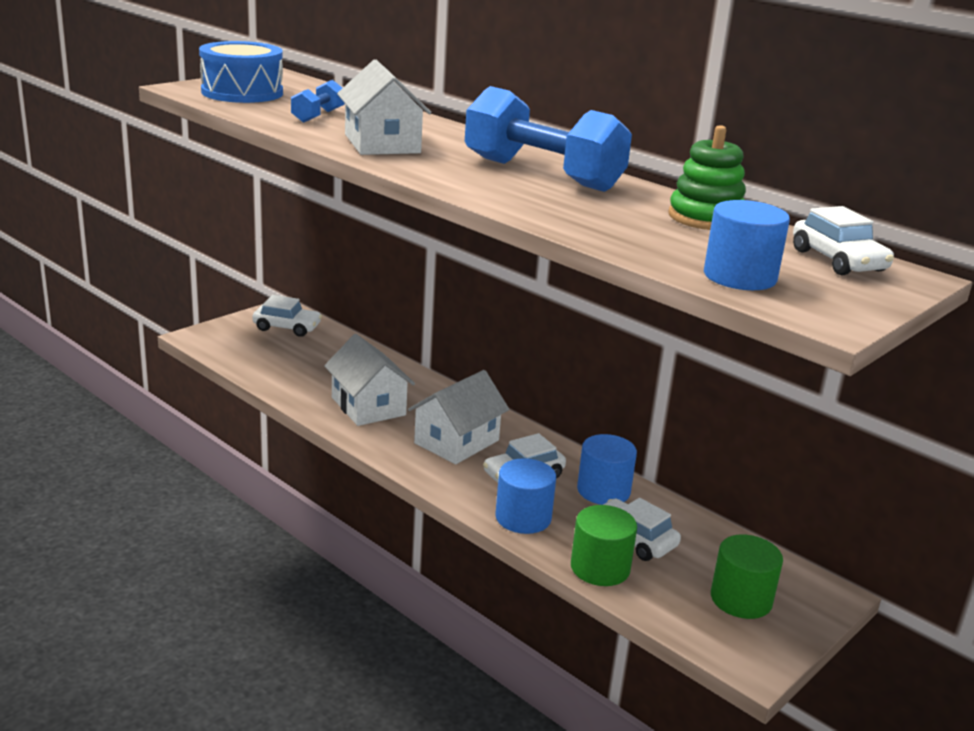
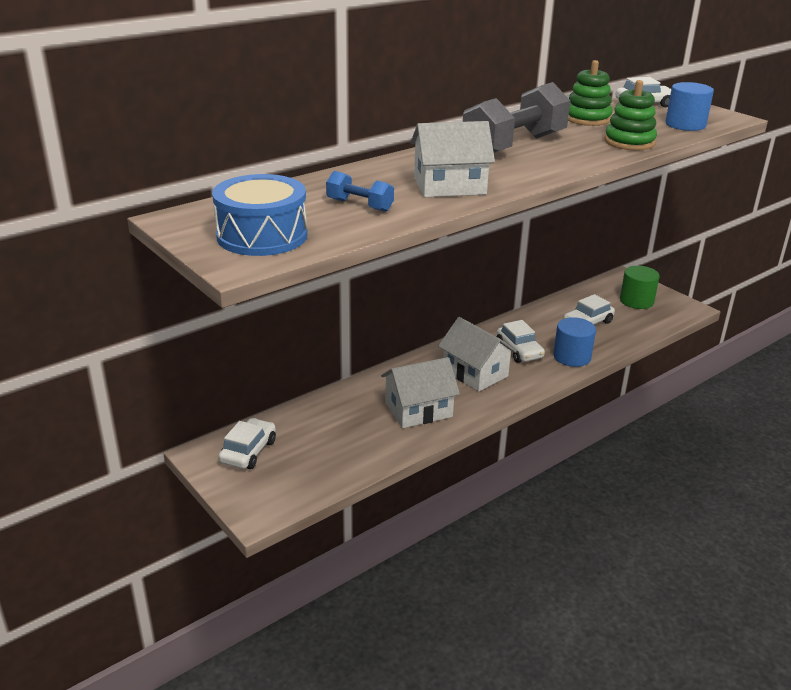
camera: 80 degrees left, 5 degrees up
(542, 174) = (514, 146): blue dumbbell -> grey dumbbell
(600, 568) = (620, 337): green cylinder -> none
(603, 491) = (534, 324): blue cylinder -> none
(606, 231) = (629, 142): none -> green stacking toy

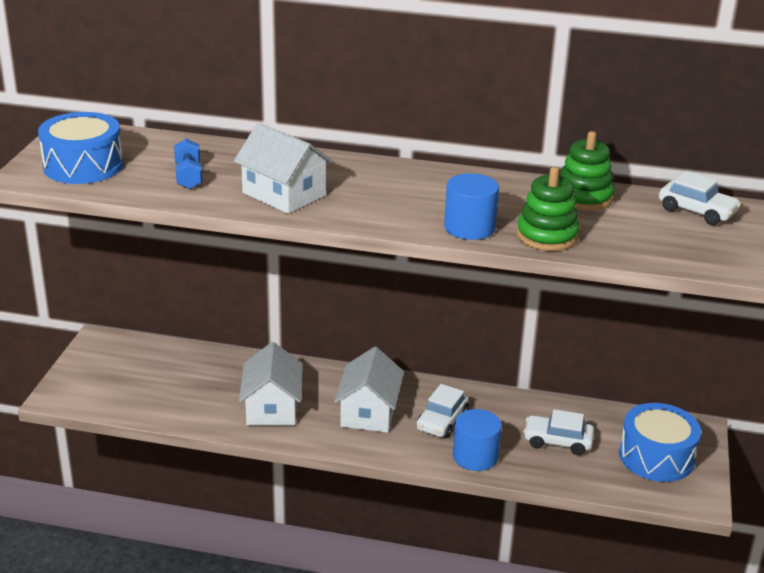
camera: 50 degrees right, 0 degrees up
(248, 451) = (123, 357): white car -> none
(418, 410) = (272, 408): white house -> white house turned 60 degrees clockwise
(514, 146) = (434, 189): grey dumbbell -> none
(636, 301) = (656, 457): green cylinder -> blue drum
(685, 125) = (666, 249): blue cylinder -> blue cylinder (469, 227)

